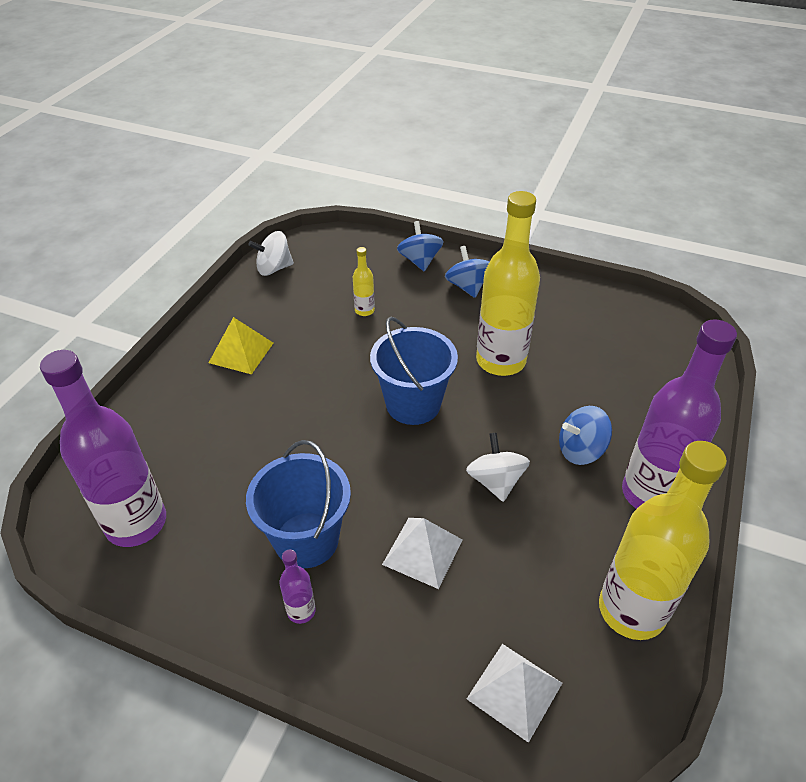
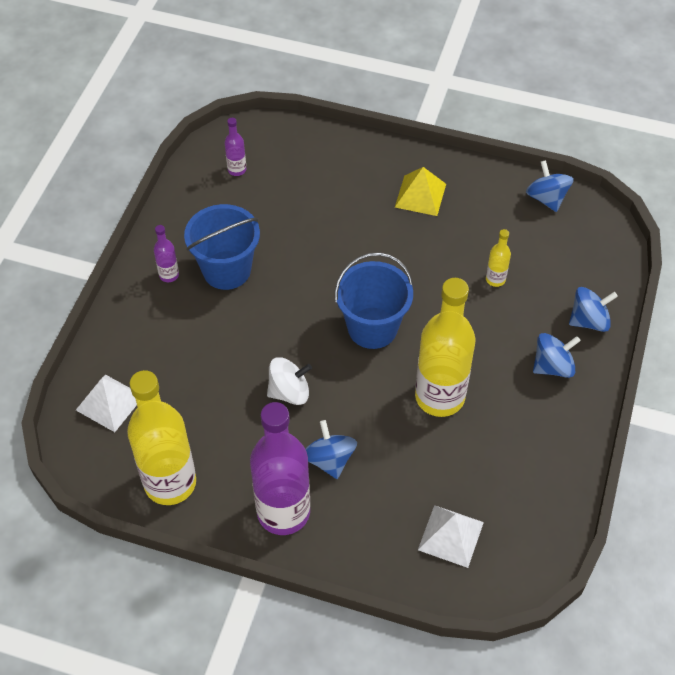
camera: 85 degrees right, 10 degrees up
(136, 523) = (237, 170): purple bottle -> purple bottle, size x0.43
(274, 268) = (546, 198): white spinning top -> blue spinning top
(423, 552) = (218, 343): white pyramid -> white pyramid (450, 536)

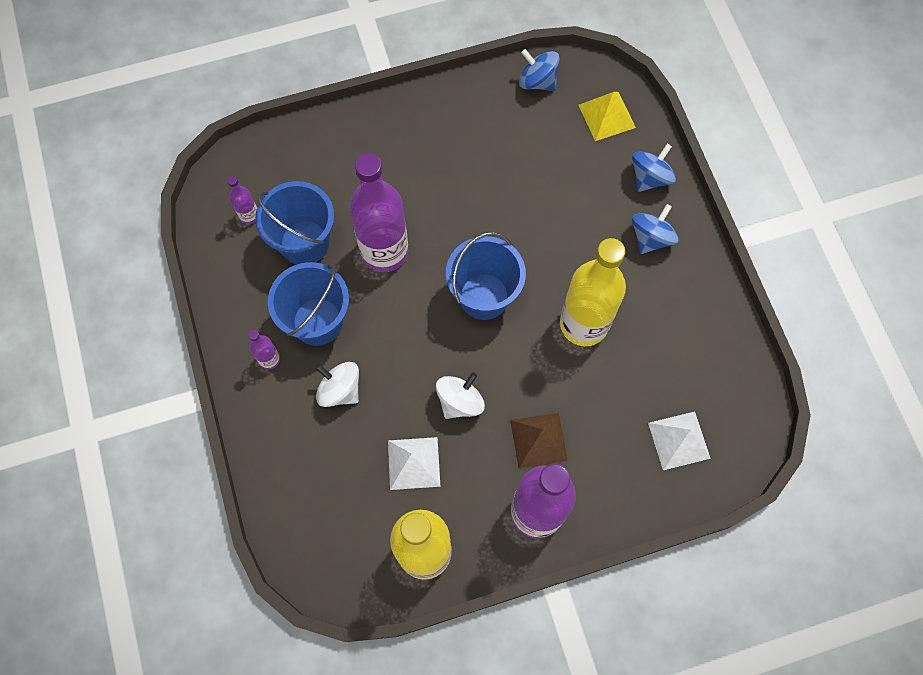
camera: 35 degrees left, 15 degrees up
(110, 402) = (314, 515): white pyramid -> white pyramid (414, 463)
(203, 327) = (340, 390): none -> white spinning top
(262, 210) = (304, 242): none -> blue bucket
(319, 251) = (384, 251): none -> purple bottle
(329, 460) = (538, 440): blue spinning top -> brown pyramid
(420, 195) = (431, 142): yellow pyramid -> yellow pyramid (606, 116)
(495, 279) = (550, 186): yellow bottle -> none

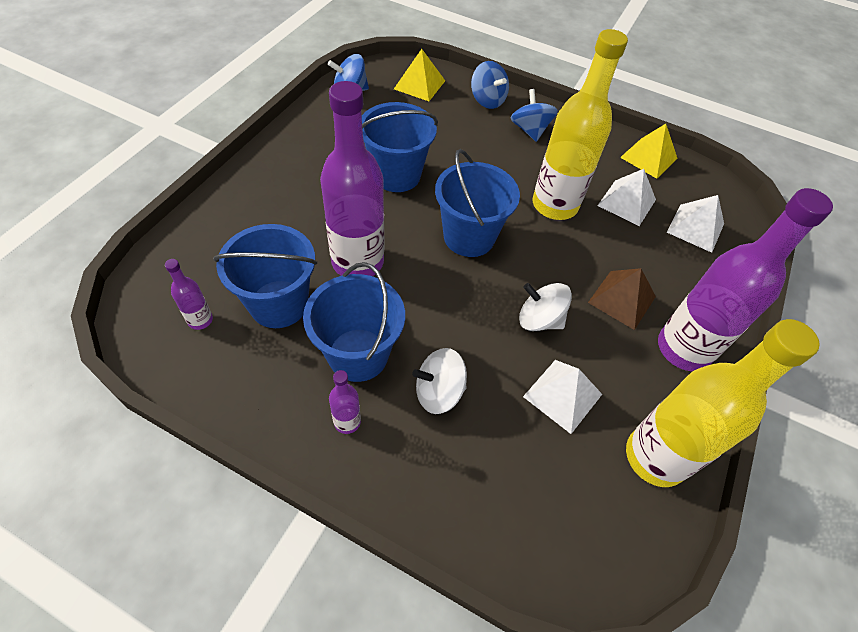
camera: 50 degrees left, 15 degrees down
(460, 401) = (539, 320): white spinning top -> white spinning top turned 60 degrees counterclockwise
(488, 197) = (396, 175): none -> blue bucket
(648, 371) = (626, 202): none -> white pyramid
(650, 177) = (487, 100): blue spinning top -> blue spinning top turned 150 degrees clockwise
(727, 348) = (649, 157): none -> yellow pyramid

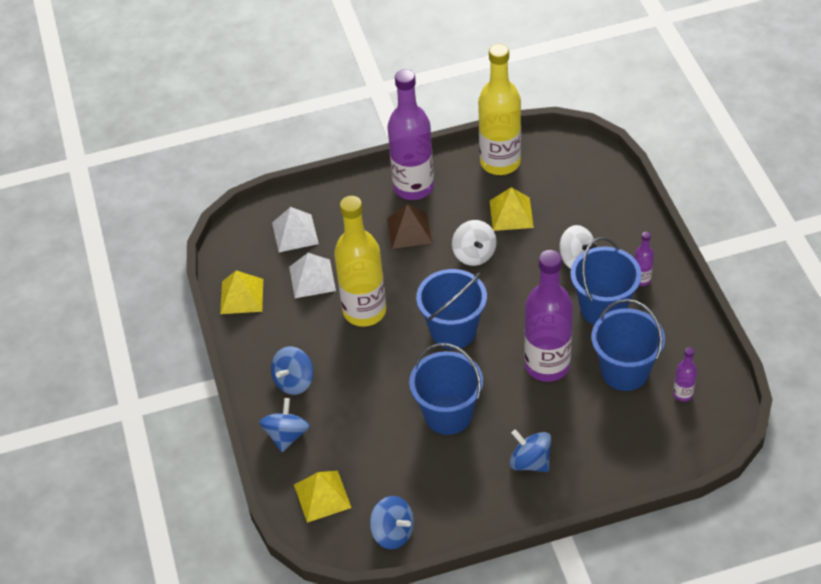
camera: 125 degrees left, 5 degrees down
(296, 182) = (530, 462): none -> blue spinning top
(562, 395) = (511, 214): white pyramid -> yellow pyramid

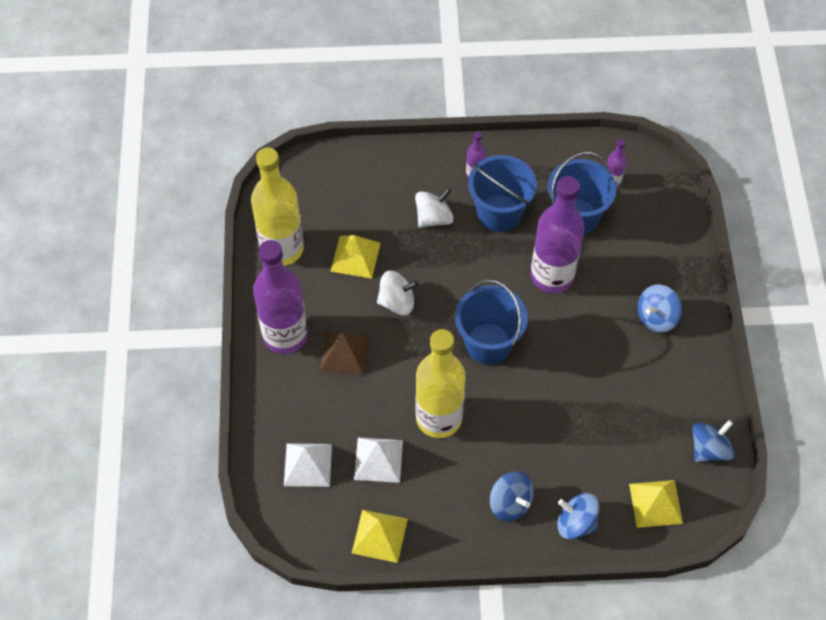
camera: 80 degrees left, 10 degrees up
(448, 414) = (587, 372): blue bucket -> none

